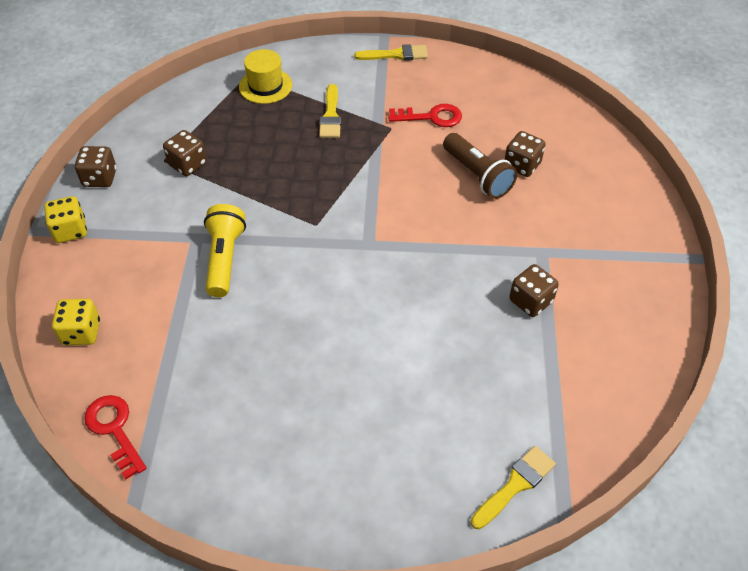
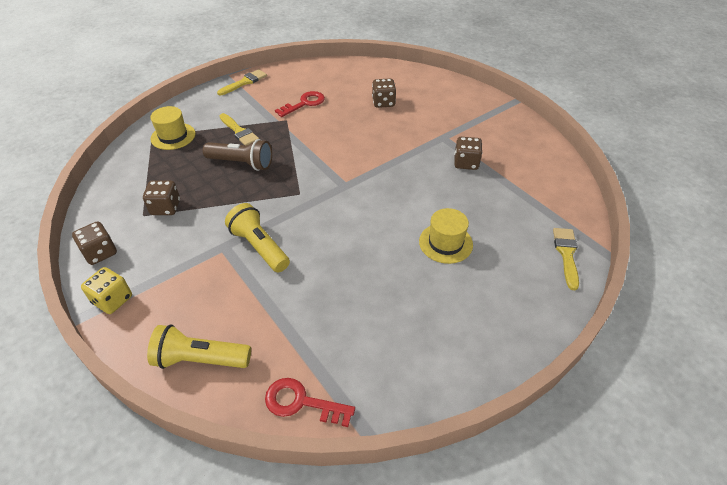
camera: 40 degrees left, 5 degrees down
(81, 332) = (200, 359): yellow dice -> yellow flashlight
(399, 377) = (445, 243): none -> yellow hat
(477, 175) = (365, 119): brown flashlight -> brown flashlight (241, 163)

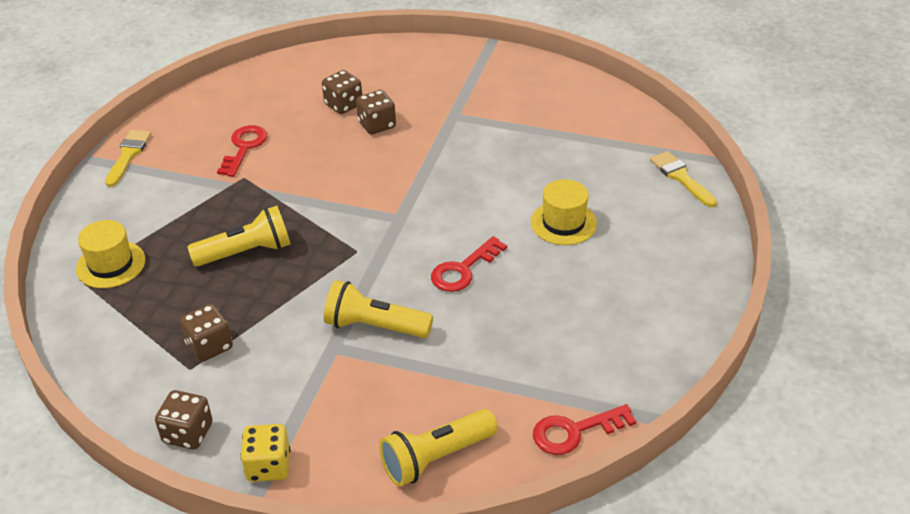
camera: 35 degrees left, 5 degrees down
(239, 131) = (197, 218): yellow brush -> none
(241, 163) = (246, 252): brown flashlight -> yellow flashlight
(348, 239) = (463, 269): none -> red key
(466, 163) = (505, 133): brown dice -> brown dice (377, 125)

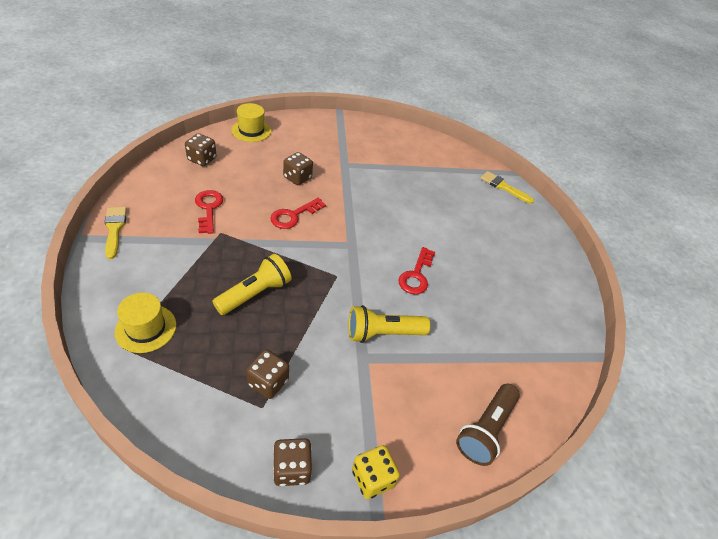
camera: 30 degrees left, 5 degrees up
(343, 105) = (265, 166): brown dice -> brown dice (202, 159)
(436, 457) = (485, 429): yellow flashlight -> brown flashlight
(563, 223) = (457, 229): yellow hat -> yellow hat (251, 130)
(575, 431) = (556, 380): red key -> red key (294, 215)

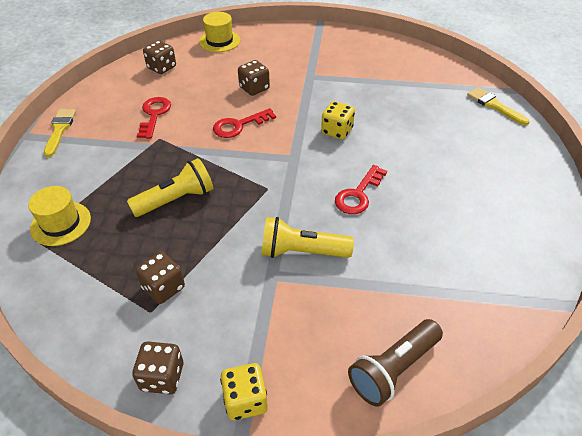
camera: 20 degrees right, 0 degrees up
(382, 216) = (337, 131): none -> yellow dice

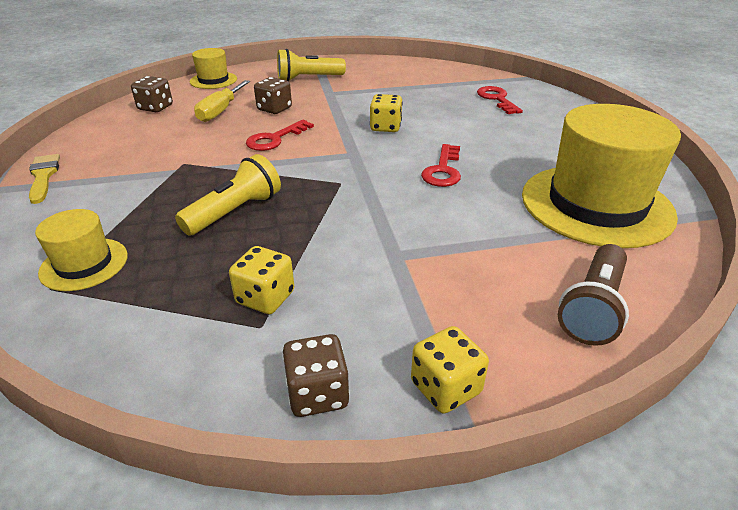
camera: 20 degrees left, 10 degrees down
(154, 115) = (166, 145): red key -> red key (497, 99)
(163, 288) = (265, 298): brown dice -> yellow dice
(210, 82) = (220, 111): none -> yellow screwdriver
(302, 251) = (416, 227): yellow flashlight -> yellow flashlight (308, 78)
(469, 267) = (596, 204): none -> yellow hat
(494, 105) = (522, 89): yellow brush -> none

